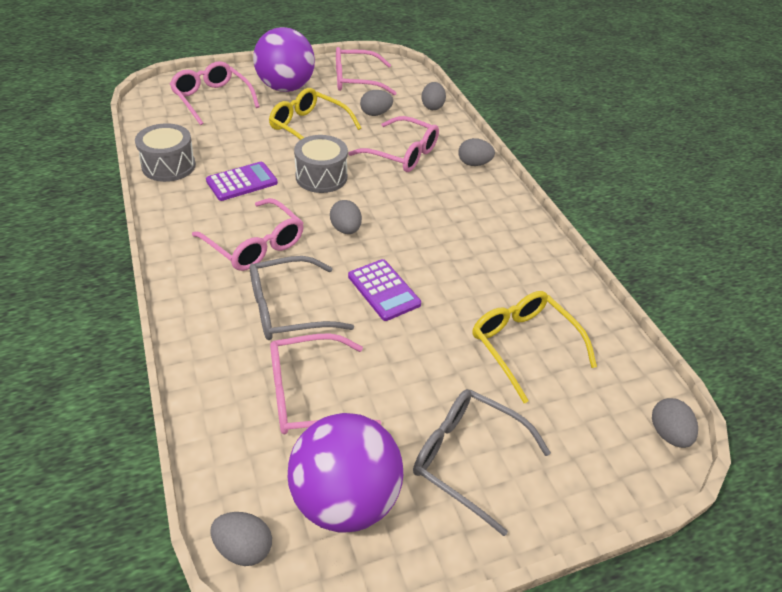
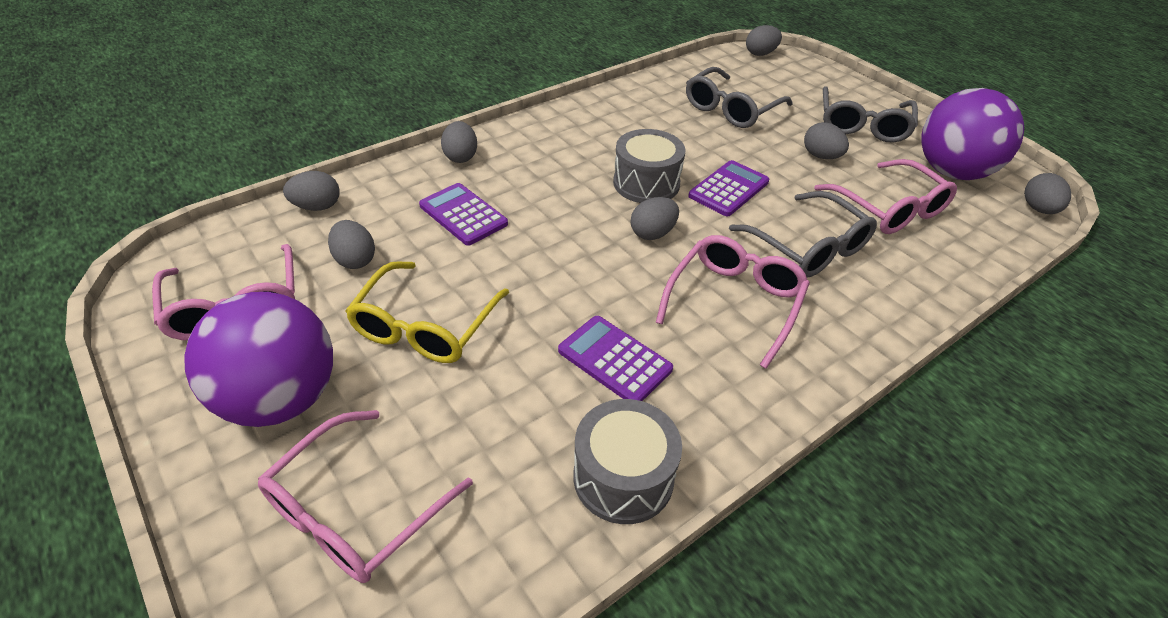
camera: 105 degrees left, 0 degrees up
(321, 177) = (556, 279): grey drum -> grey drum (646, 183)
(403, 154) = (463, 215): pink glasses -> purple calculator
(414, 382) = (821, 156): none -> grey egg
(523, 345) = (730, 109): yellow glasses -> grey glasses

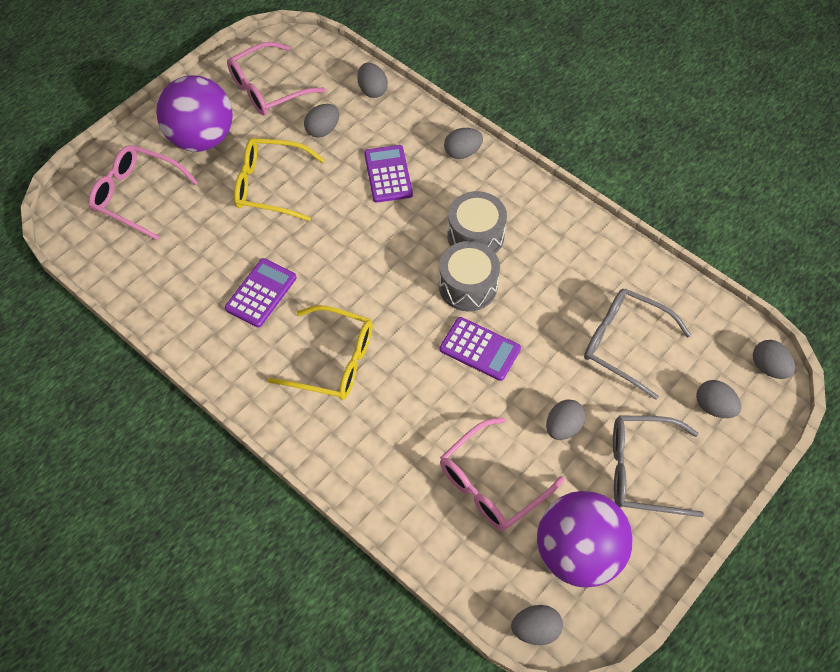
camera: 80 degrees right, 15 degrees up
(463, 215) = (388, 174): purple calculator -> purple calculator turned 45 degrees counterclockwise
(623, 477) = (172, 311): grey drum -> grey drum (475, 236)
(652, 233) = (400, 299): grey egg -> grey egg (714, 407)
(735, 301) = (334, 361): pink glasses -> yellow glasses
(809, 247) = (413, 414): grey glasses -> none

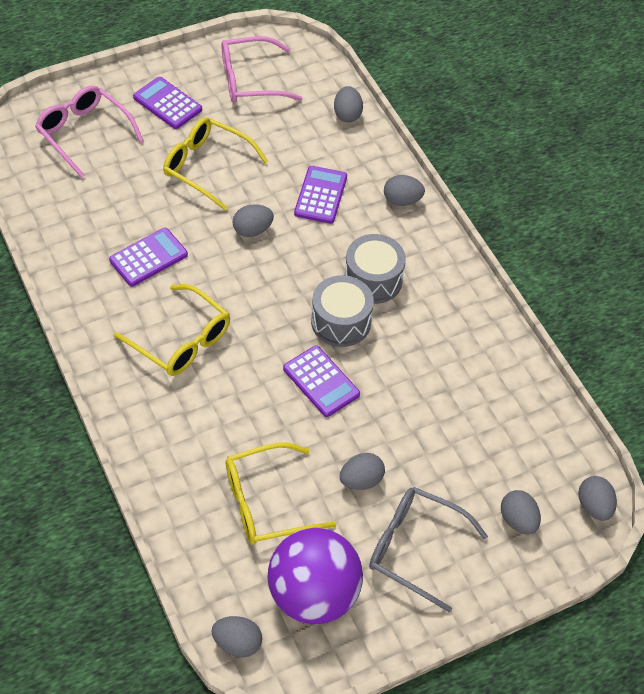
camera: 20 degrees right, 5 degrees down
(201, 138) = (167, 103): purple ball -> purple calculator
(323, 130) = (281, 134): grey egg -> grey egg (252, 230)
(490, 484) = (265, 503): pink glasses -> yellow glasses
(623, 343) = (462, 429): grey glasses -> none

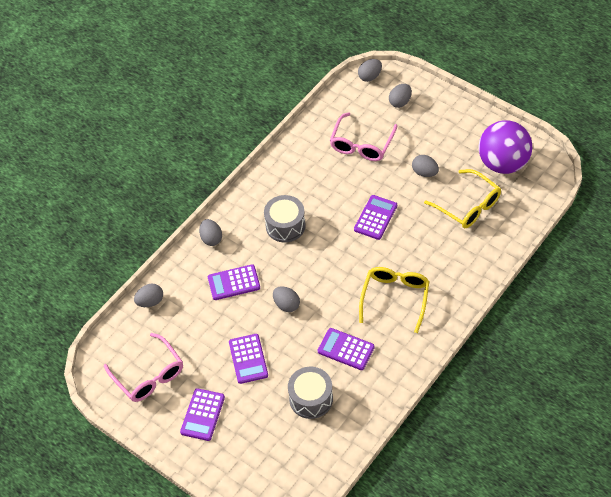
camera: 110 degrees left, 0 degrees up
(83, 133) = (263, 451): pink glasses -> pink glasses (361, 145)
(206, 166) = (248, 359): yellow glasses -> purple calculator
(237, 643) = (551, 181): grey egg -> none
(341, 322) = (327, 227): grey drum -> grey drum (311, 399)
(414, 548) = (447, 135): grey glasses -> none

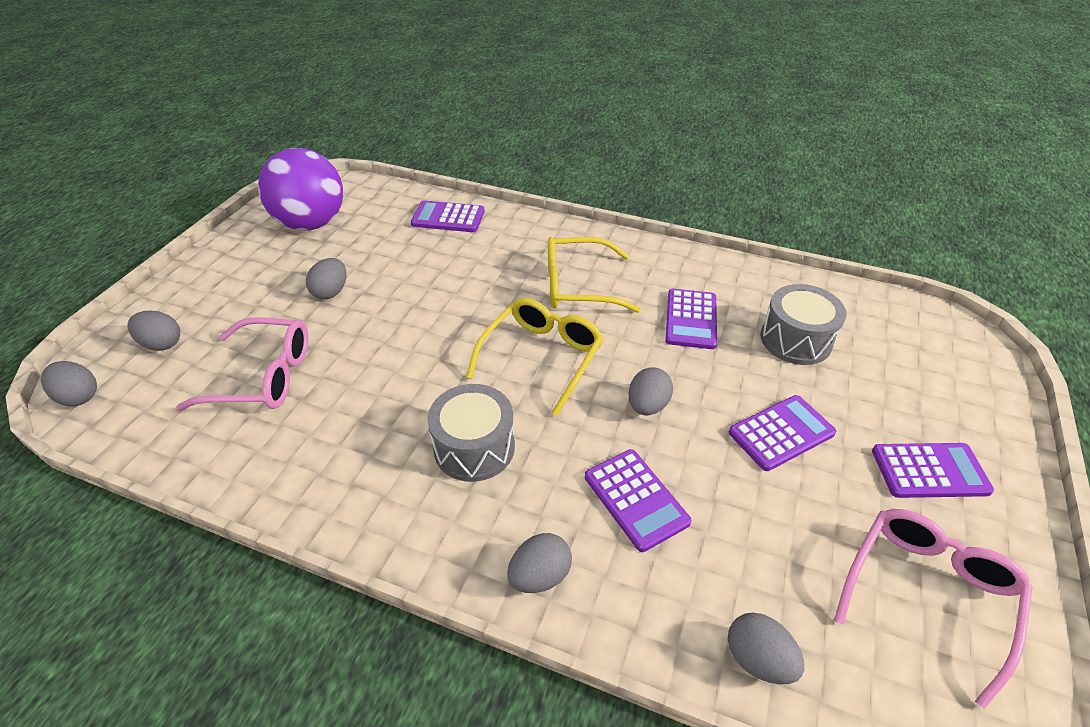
camera: 110 degrees left, 10 degrees down
(375, 217) = (431, 330): purple calculator -> purple calculator (448, 218)
(468, 206) = (394, 243): yellow glasses -> yellow glasses (542, 356)

